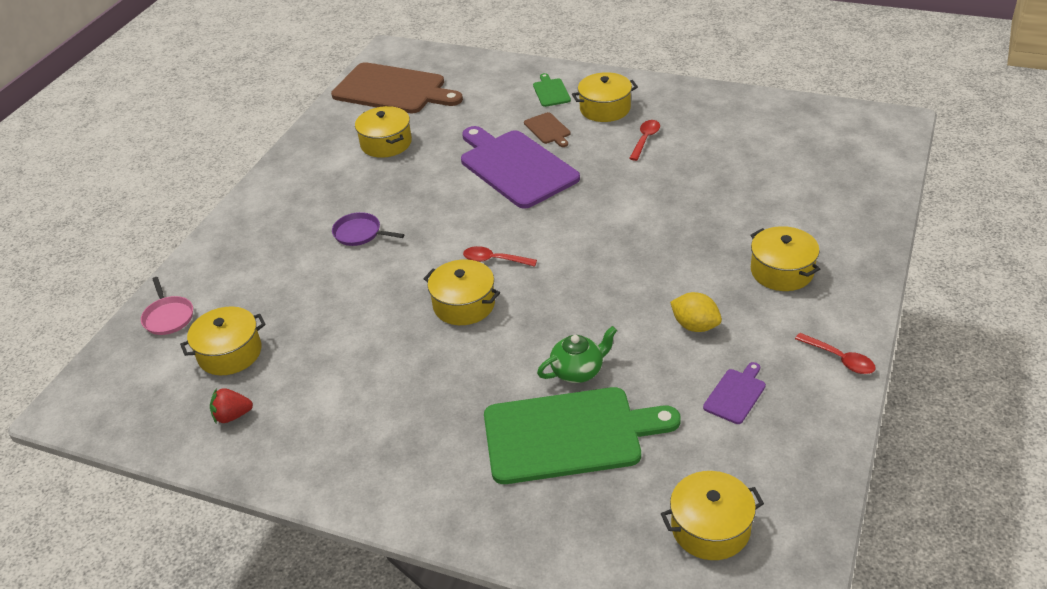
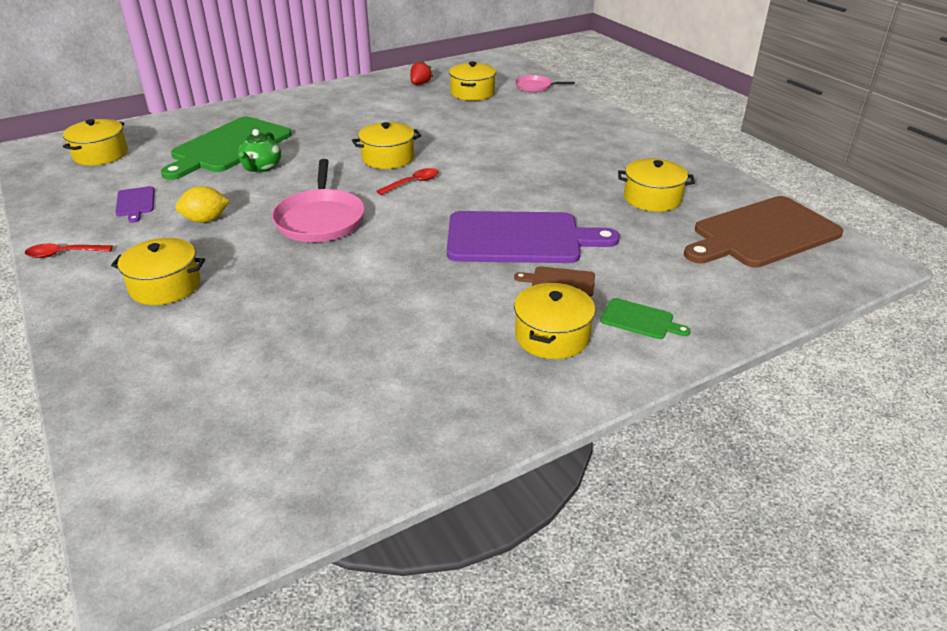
camera: 125 degrees right, 5 degrees down
(360, 233) = (530, 152): purple pan -> none
(610, 267) = (320, 219): none -> pink pan
(645, 139) = (453, 328): red spoon -> none

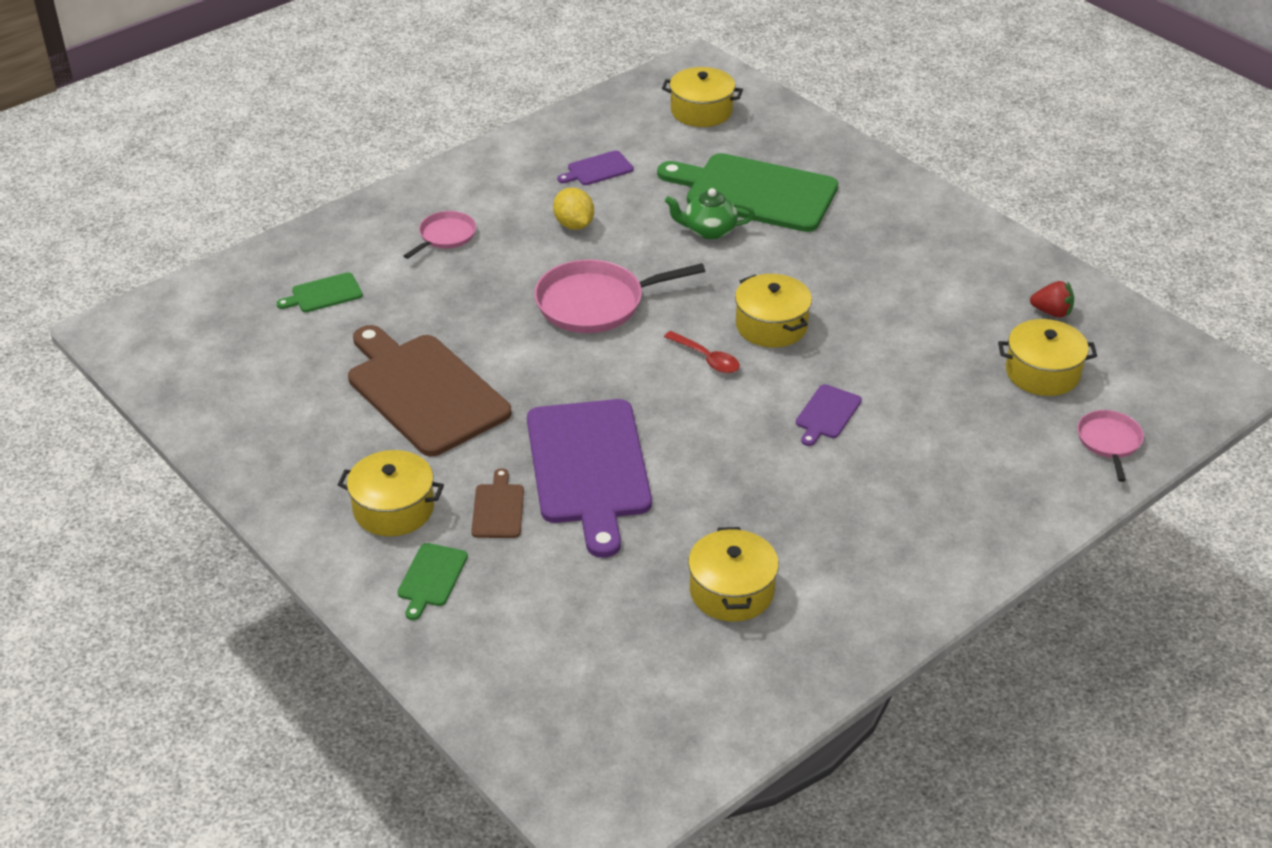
camera: 80 degrees right, 5 degrees up
(63, 254) = (489, 160): red spoon -> none
(165, 286) = (445, 236): yellow pot -> pink pan
(203, 369) = (324, 294): none -> green cutting board
(487, 151) = (827, 414): none -> purple cutting board
(762, 233) = (657, 707): brown cutting board -> brown cutting board (424, 391)

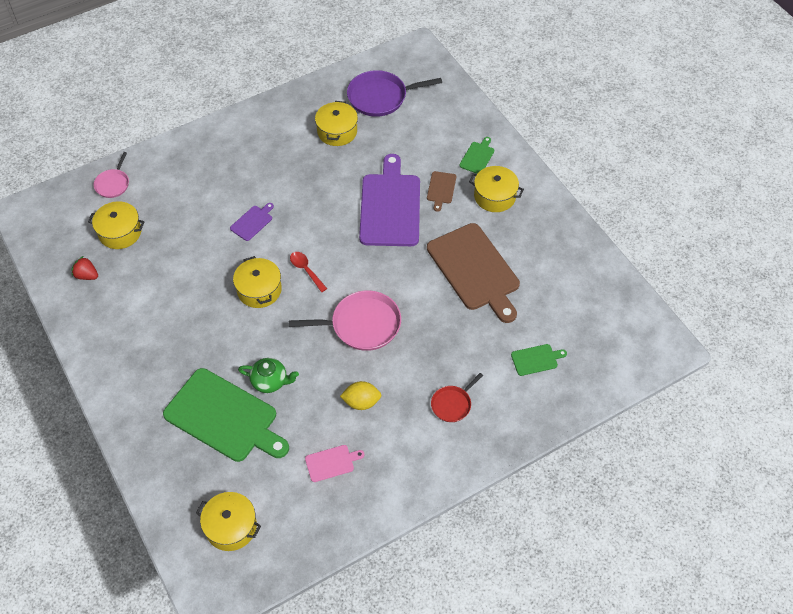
camera: 170 degrees left, 15 degrees up
(445, 236) = (452, 404): pink pan -> red pan
(574, 225) = (361, 402): yellow lemon -> yellow lemon turned 75 degrees counterclockwise
(597, 169) = (331, 463): purple cutting board -> pink cutting board
(660, 680) = (380, 97): none -> purple pan

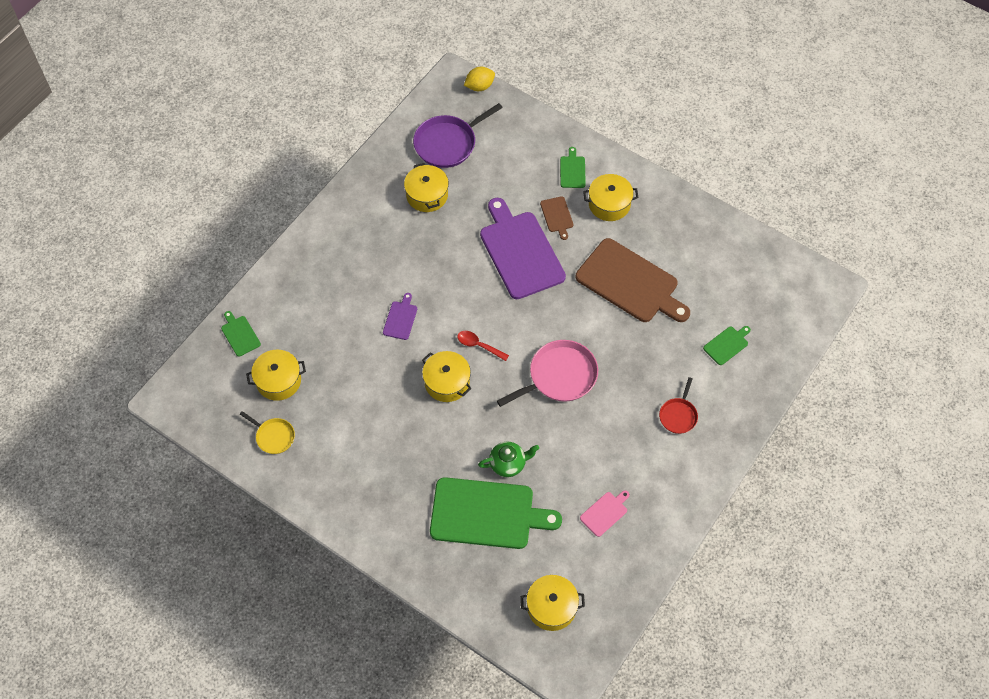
camera: 25 degrees left, 5 degrees up
(87, 275) = (273, 436): red strawberry -> yellow pan
(113, 184) = (240, 334): pink pan -> green cutting board
(361, 402) = (599, 447): yellow lemon -> yellow lemon (479, 86)

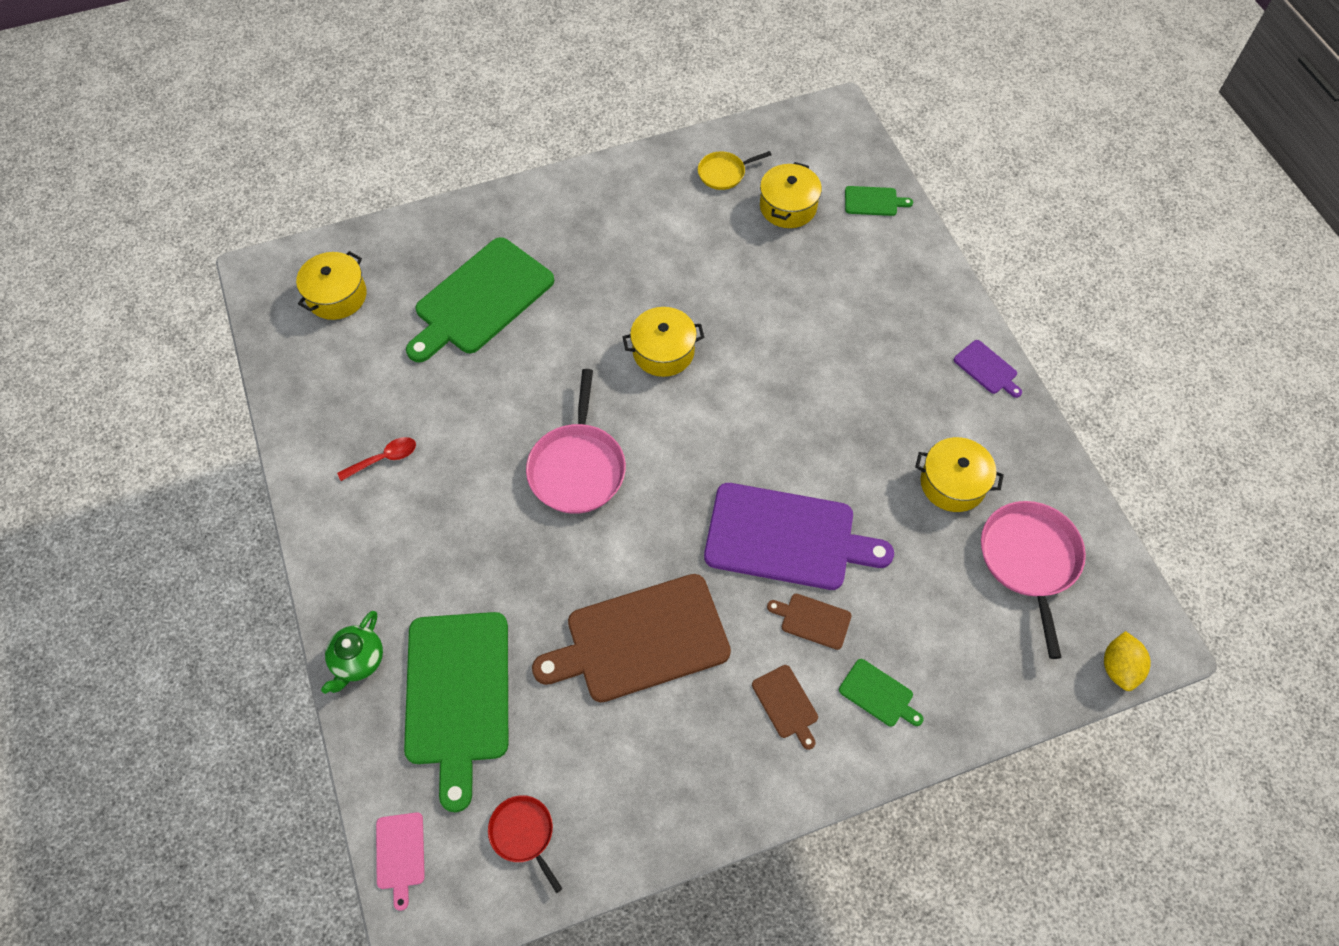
camera: 125 degrees right, 0 degrees up
(400, 319) = (783, 353): purple cutting board -> purple cutting board (987, 369)
(448, 143) = (1029, 560): purple pan -> pink pan
(479, 345) = (685, 410): red spoon -> red spoon (384, 459)
(508, 463) = (517, 351): green teapot -> green teapot (358, 661)
(605, 513) = (381, 405): pink cutting board -> pink cutting board (400, 854)
(609, 204) = (786, 704): yellow pot -> brown cutting board
(678, 415) = (419, 562): red pan -> red pan (523, 834)
(727, 345) = (457, 695): green cutting board -> green cutting board, size x2.31

